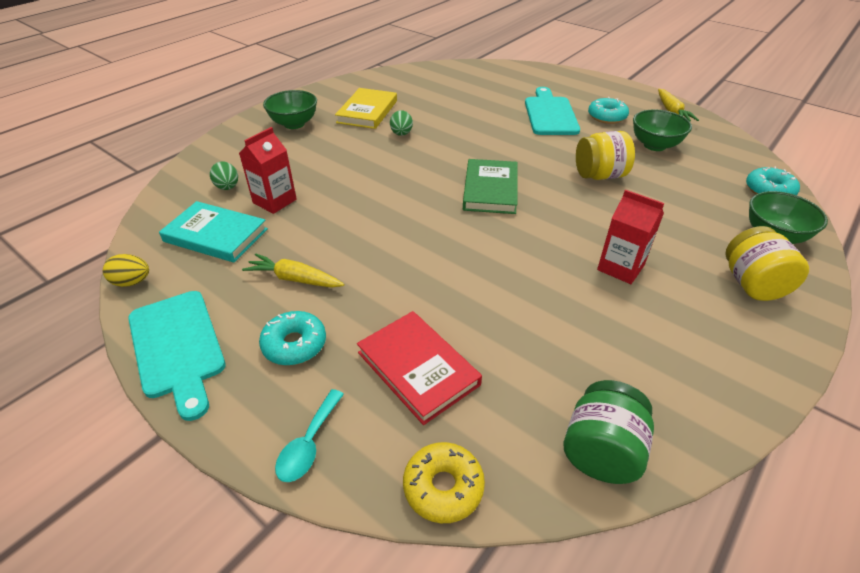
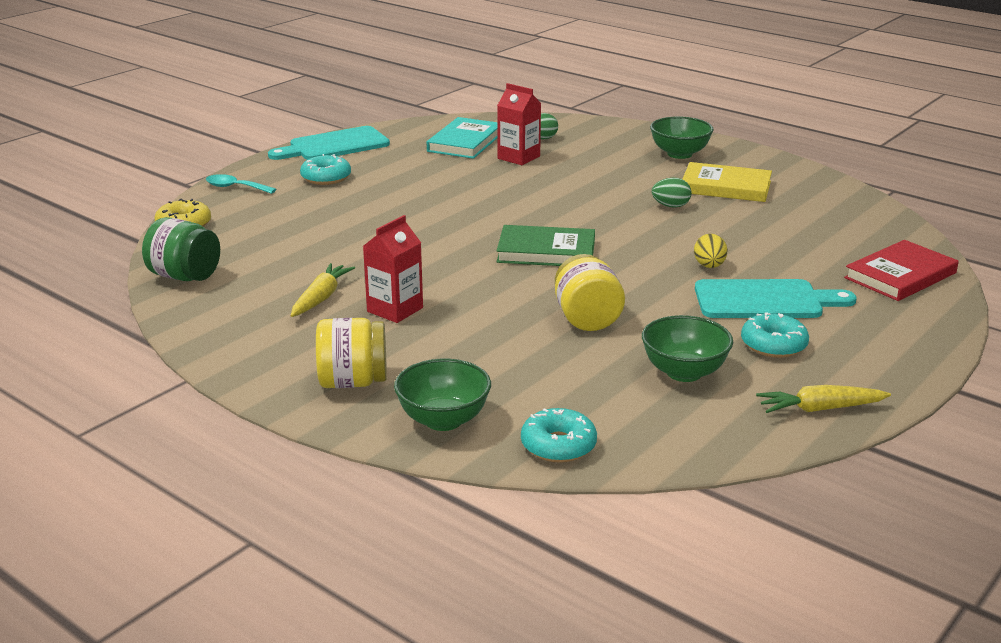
camera: 90 degrees right, 15 degrees down
(132, 282) = (407, 125): yellow egg -> yellow egg (709, 266)
(294, 279) = (402, 173): yellow carrot -> yellow carrot (321, 298)
(418, 368) = (288, 217): red book -> red book (900, 275)

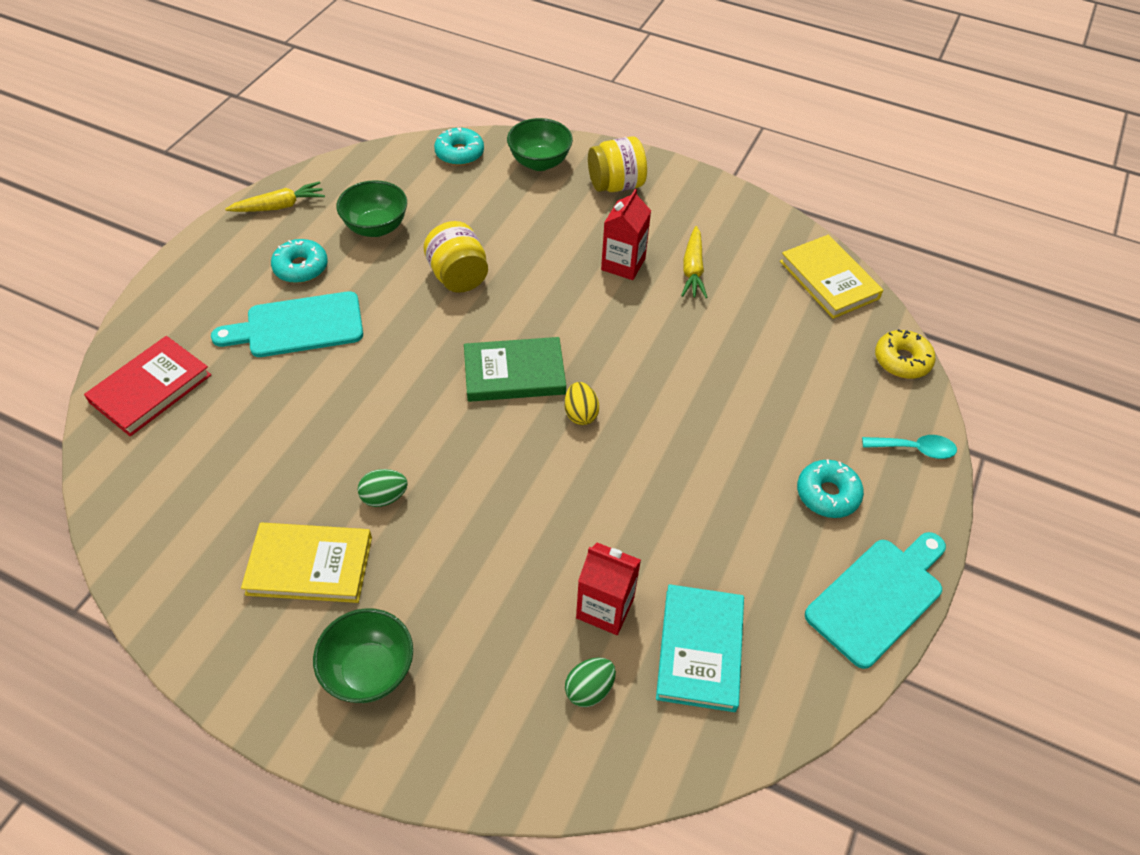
camera: 165 degrees right, 25 degrees up
(185, 276) = (829, 280): green jar -> yellow book
(709, 266) = (346, 374): yellow egg -> yellow egg (580, 414)

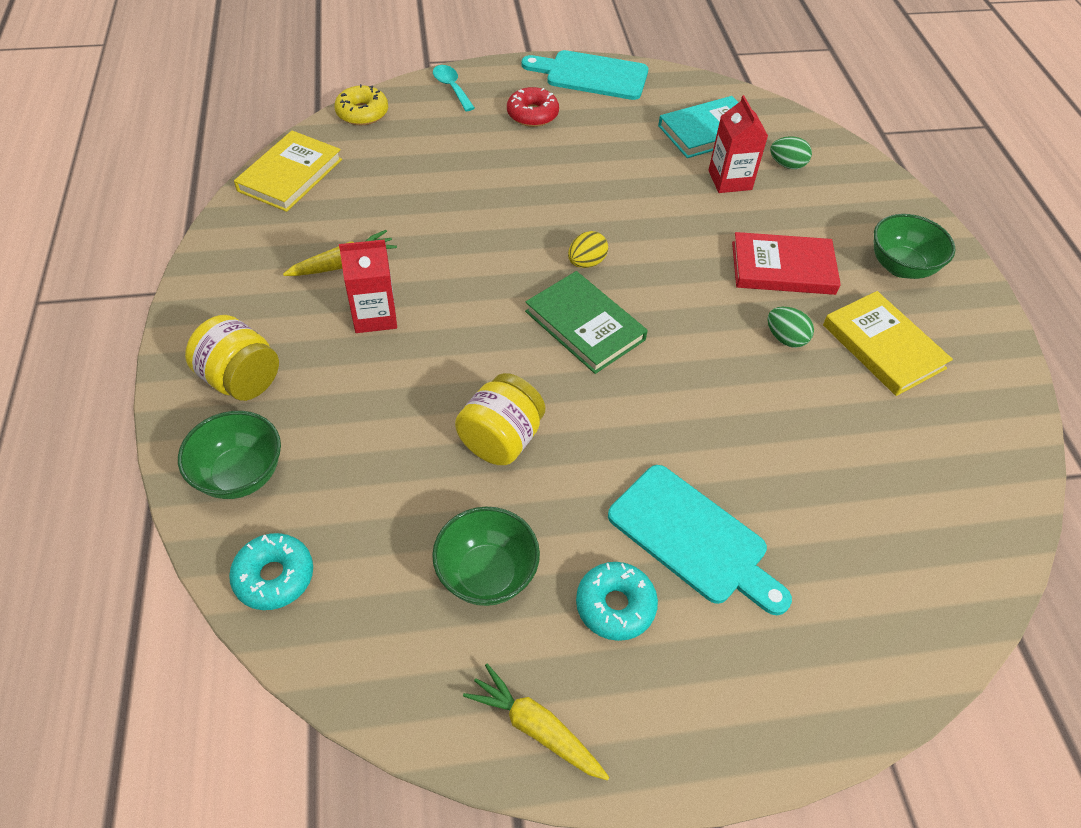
camera: 125 degrees left, 0 degrees up
(151, 389) = (892, 612): red book -> red book (783, 268)
(827, 494) = (532, 114): turquoise donut -> red donut

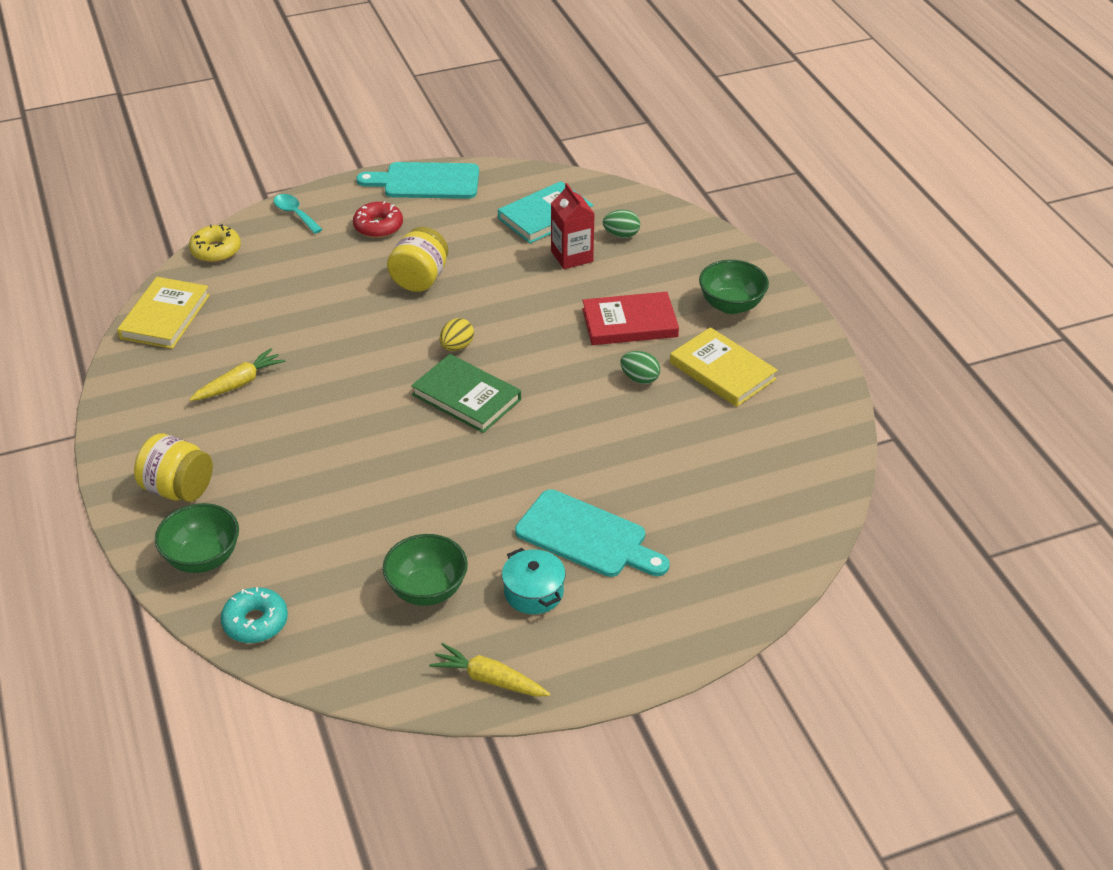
camera: 10 degrees left, 10 degrees down
(374, 316) = (280, 420): red carton -> none
(501, 439) = (415, 495): yellow jar -> yellow jar (420, 279)
(615, 605) = (533, 592): turquoise donut -> turquoise pot

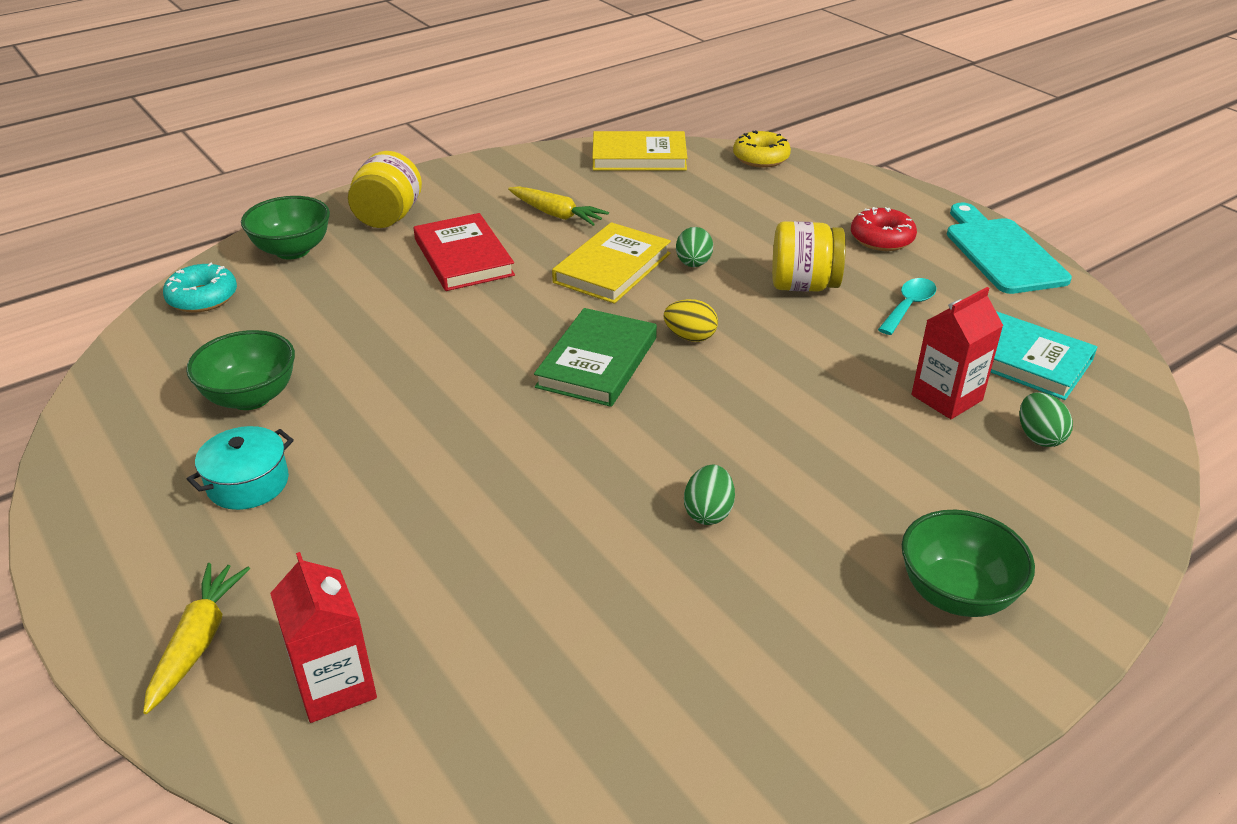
camera: 75 degrees right, 5 degrees down
(295, 214) = (859, 185): turquoise spoon -> turquoise spoon (909, 306)
(361, 324) = (693, 264): none -> green egg
(489, 679) = (99, 473): yellow carrot -> yellow carrot (198, 642)
(586, 536) = (356, 514): turquoise cutting board -> none
(629, 323) = (832, 480): red book -> red book (463, 257)
(722, 371) = (775, 607): yellow book -> yellow book (612, 268)
(732, 554) = (335, 686): none -> red carton

